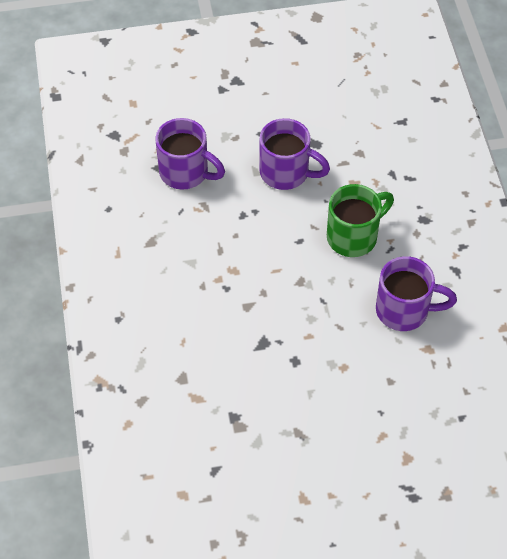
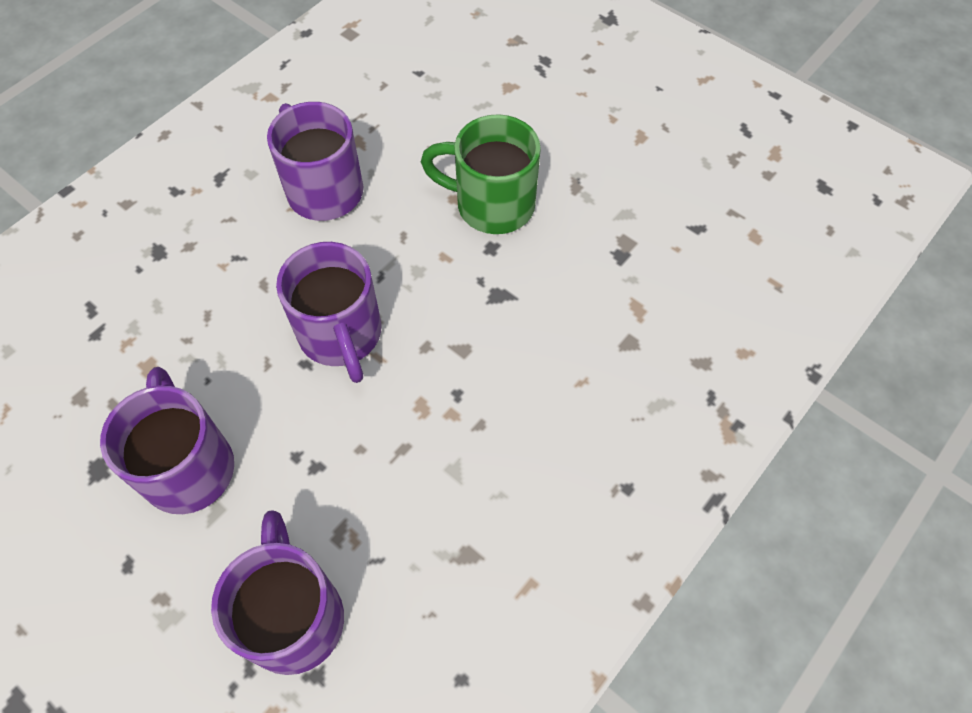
camera: 130 degrees left, 5 degrees up
(302, 263) = (341, 335): none -> purple mug
(353, 236) = (248, 307): green mug -> green mug (492, 205)

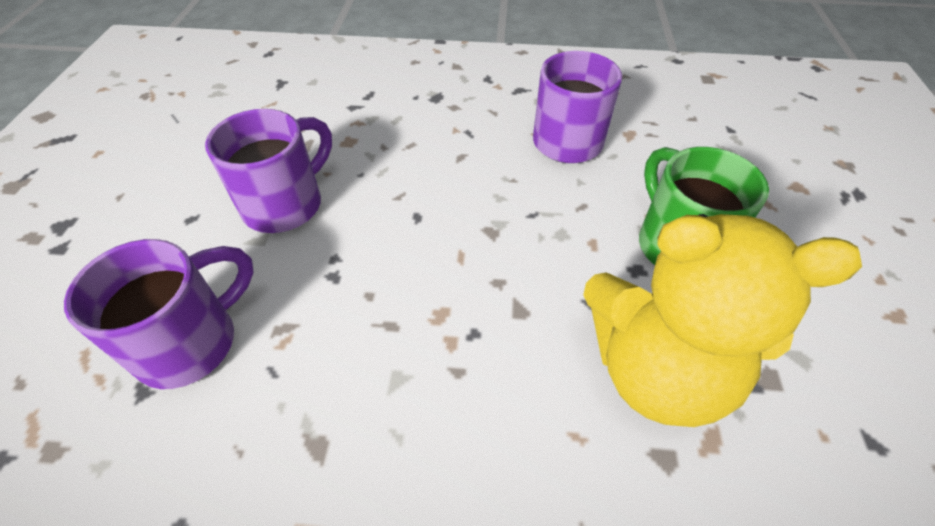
camera: 55 degrees right, 10 degrees down
(341, 335) = (459, 222): purple mug -> none
(573, 301) = (655, 370): none -> yellow teddy bear

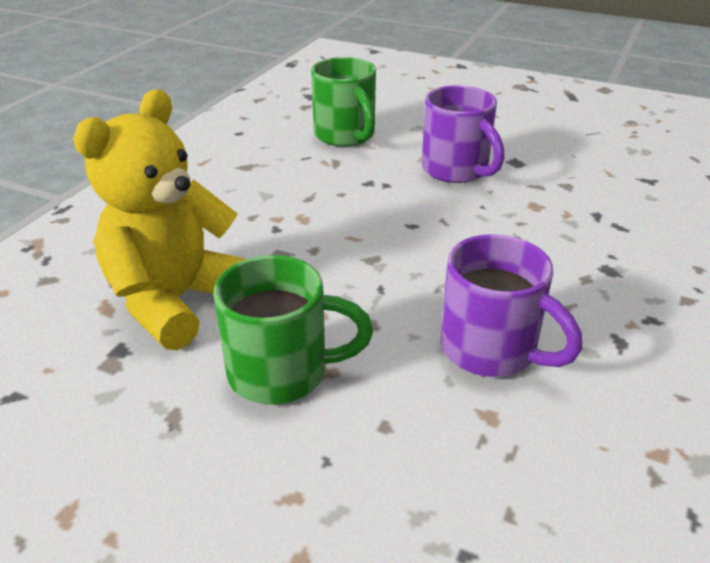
camera: 110 degrees right, 15 degrees down
(191, 342) = (345, 136): purple mug -> green mug

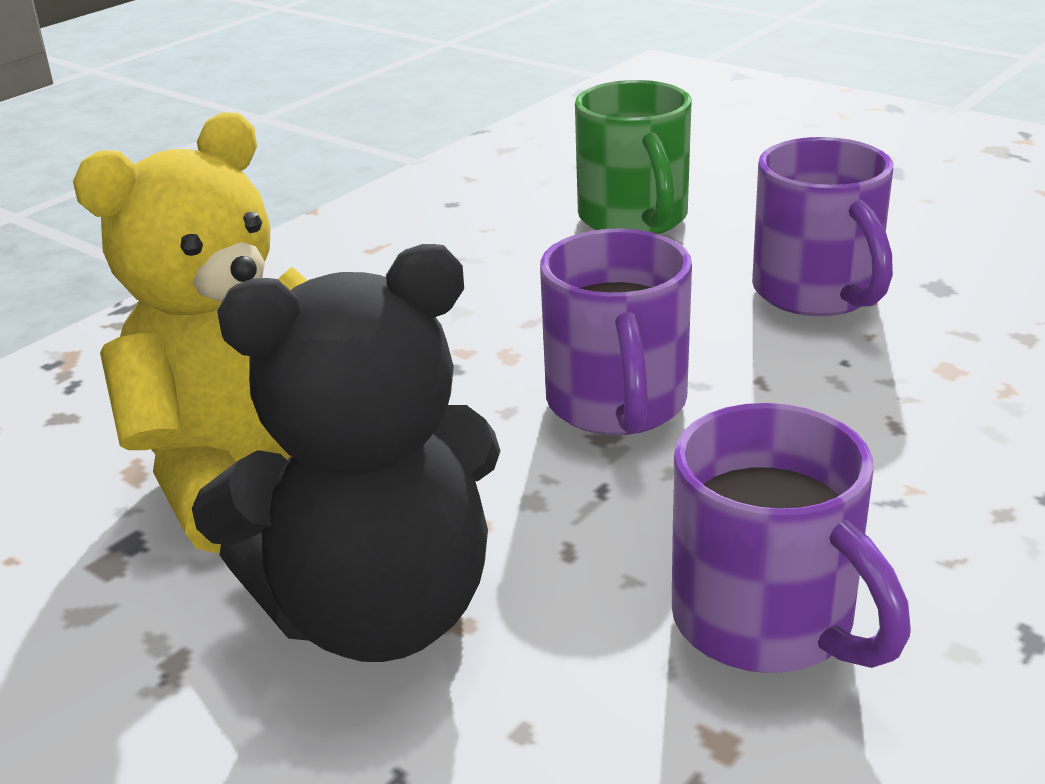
camera: 15 degrees right, 5 degrees down
(282, 372) = (377, 613): green mug -> black teddy bear
(373, 241) = (617, 405): none -> purple mug

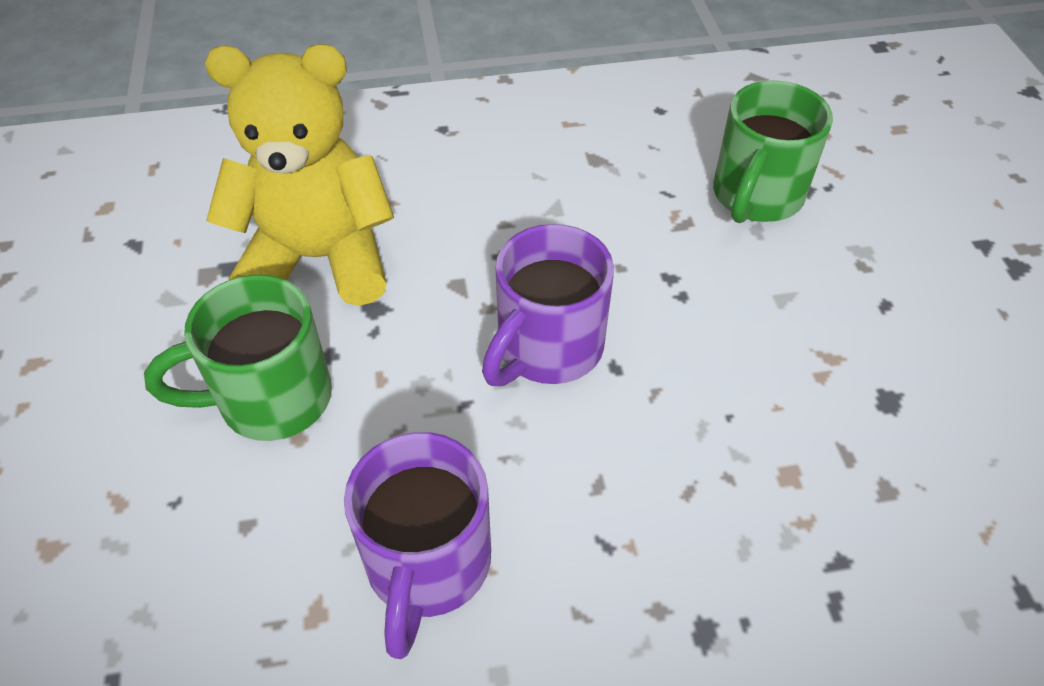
camera: 40 degrees right, 20 degrees up
(377, 613) = (271, 399): black teddy bear -> green mug
(818, 293) = (791, 346): purple mug -> none

